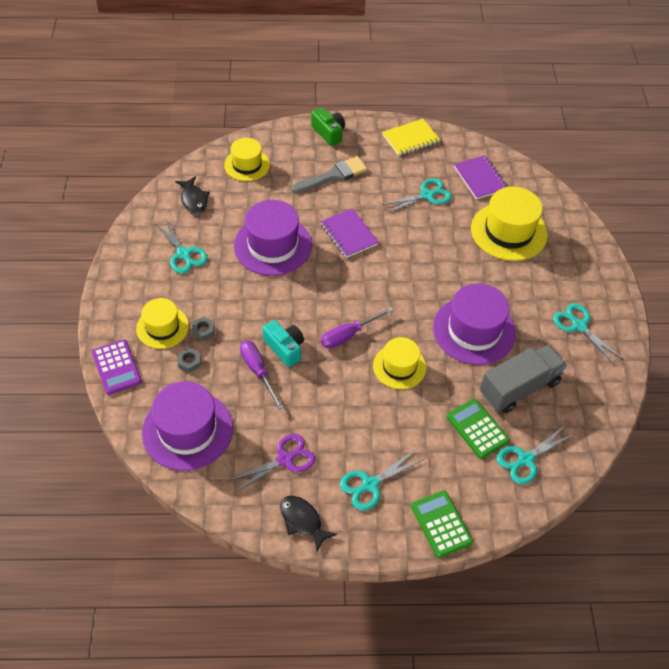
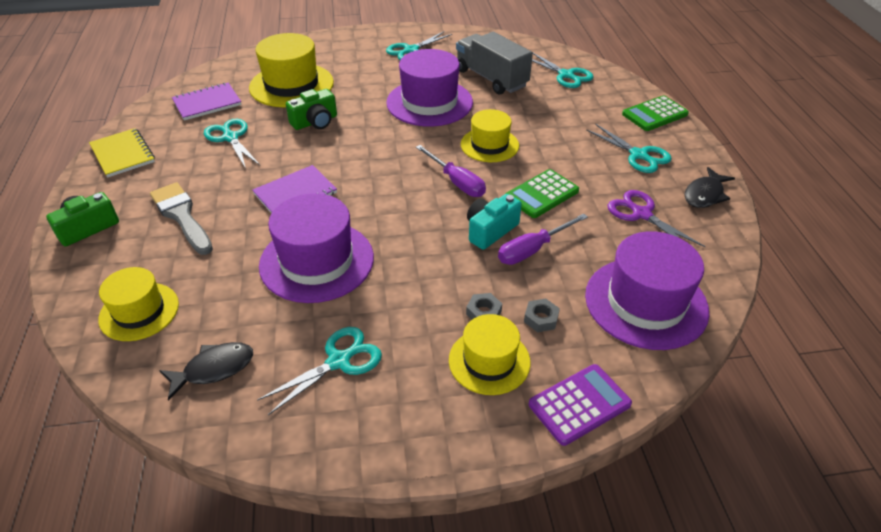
camera: 95 degrees left, 10 degrees down
(446, 247) = (315, 122): none -> green camera
(477, 429) = (545, 98): green calculator -> green calculator (541, 194)

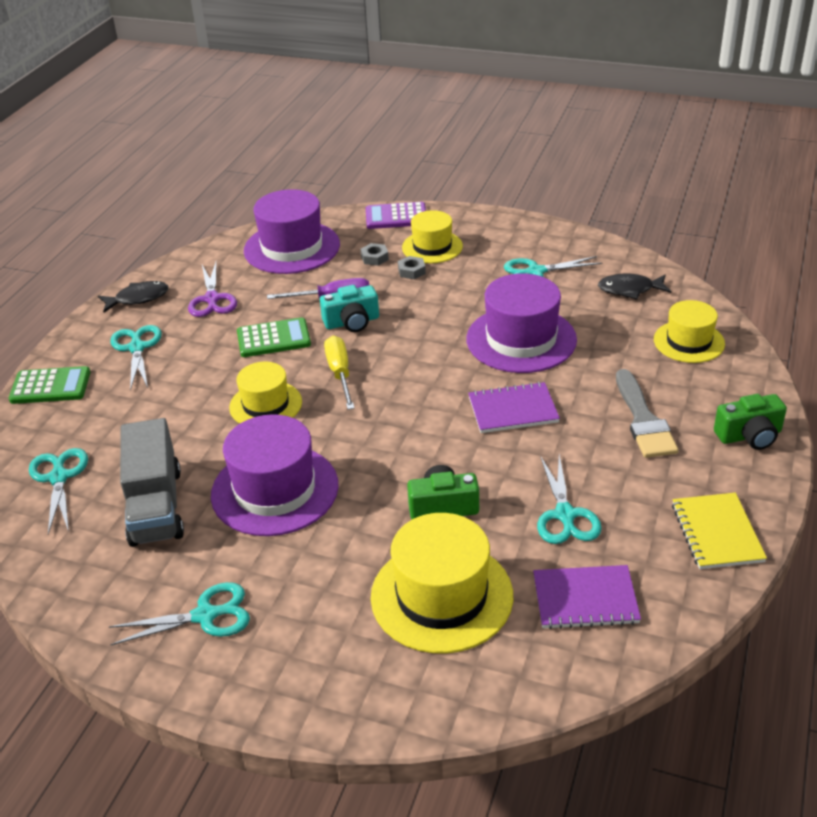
camera: 150 degrees left, 5 degrees down
(456, 182) = (340, 373): purple screwdriver -> yellow screwdriver

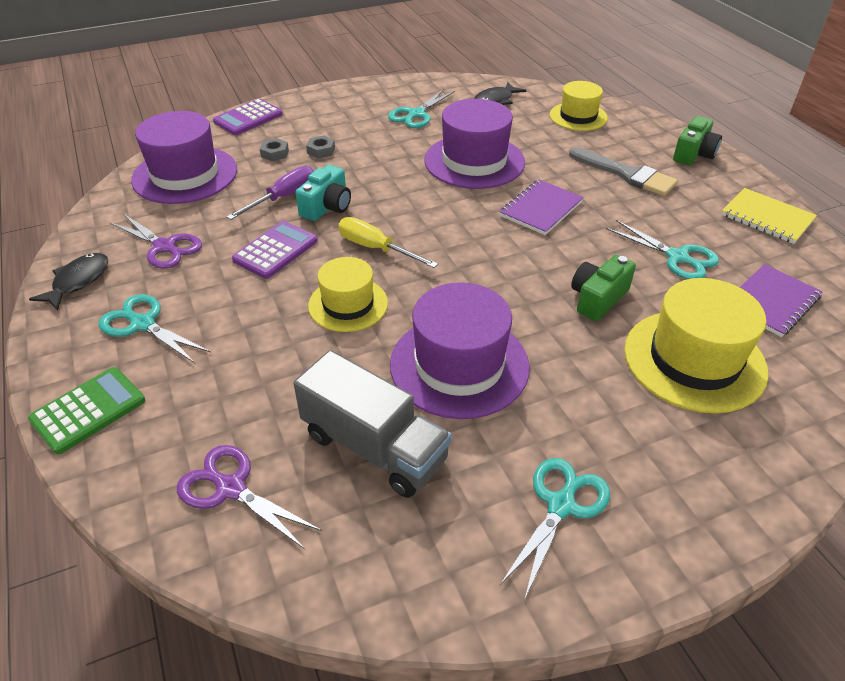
camera: 45 degrees left, 5 degrees up
(59, 478) = (231, 488): turquoise scissors -> purple scissors
(273, 339) = (275, 250): green calculator -> purple calculator
(432, 247) = (312, 128): yellow hat -> none

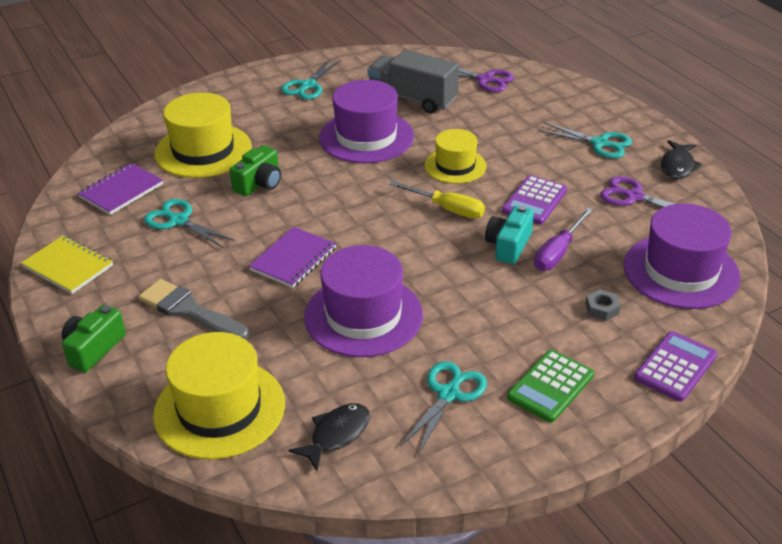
camera: 175 degrees right, 5 degrees down
(88, 410) = (591, 101): green calculator -> green calculator (550, 386)
(321, 150) = (549, 317): grey nut -> none
(578, 116) = (219, 409): yellow hat -> yellow hat, size x1.60

